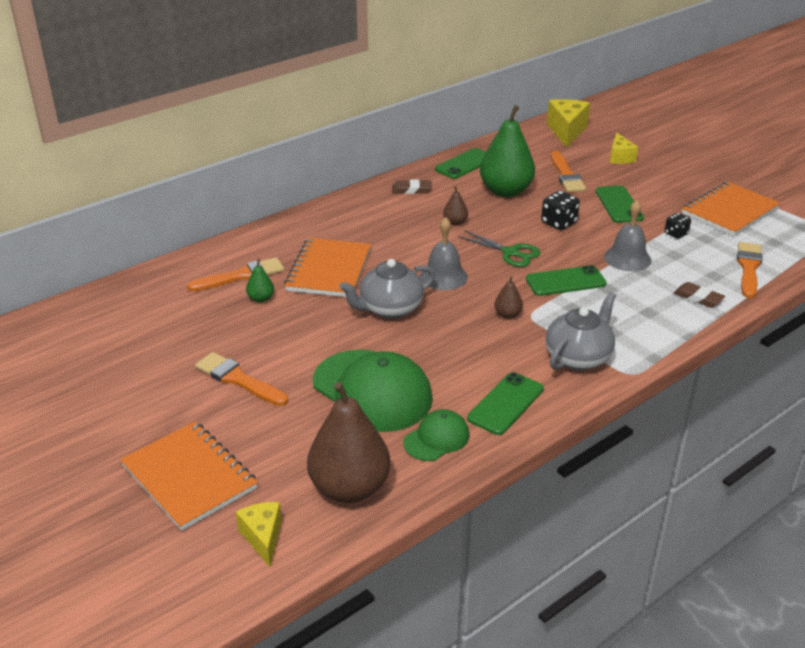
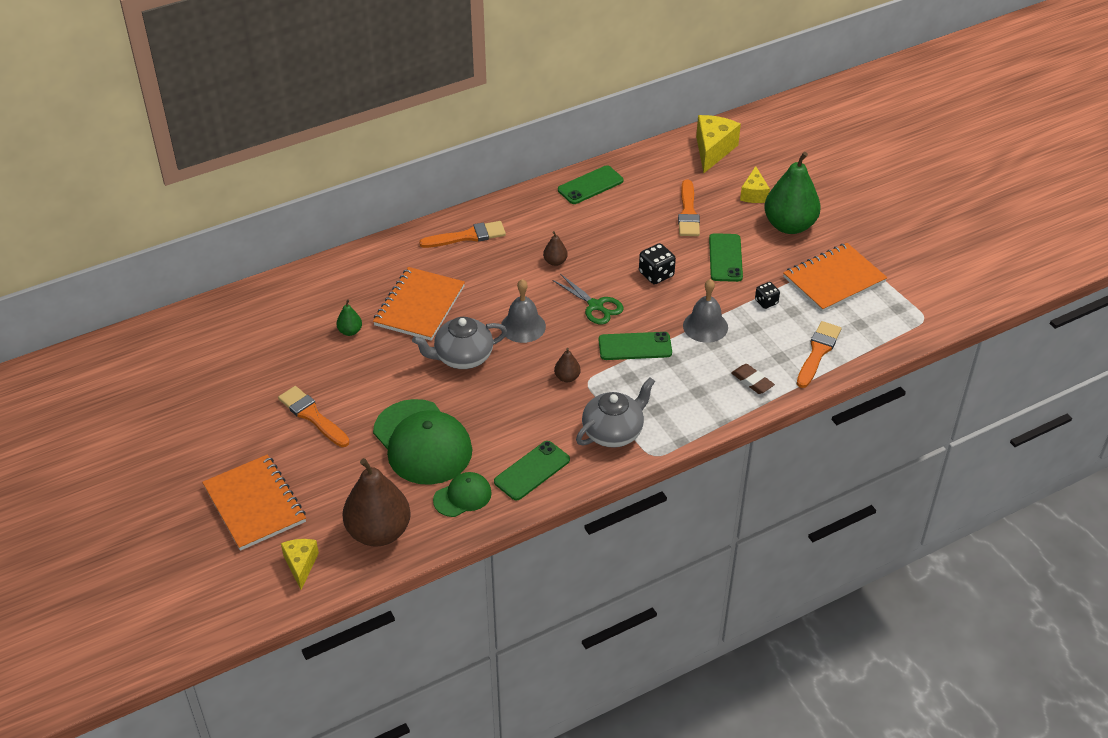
camera: 10 degrees right, 10 degrees up
(241, 276) = (338, 303): orange brush -> orange brush (467, 236)
(411, 190) = (526, 214): brown eraser -> none
(506, 191) = (619, 227): green pear -> green pear (789, 225)

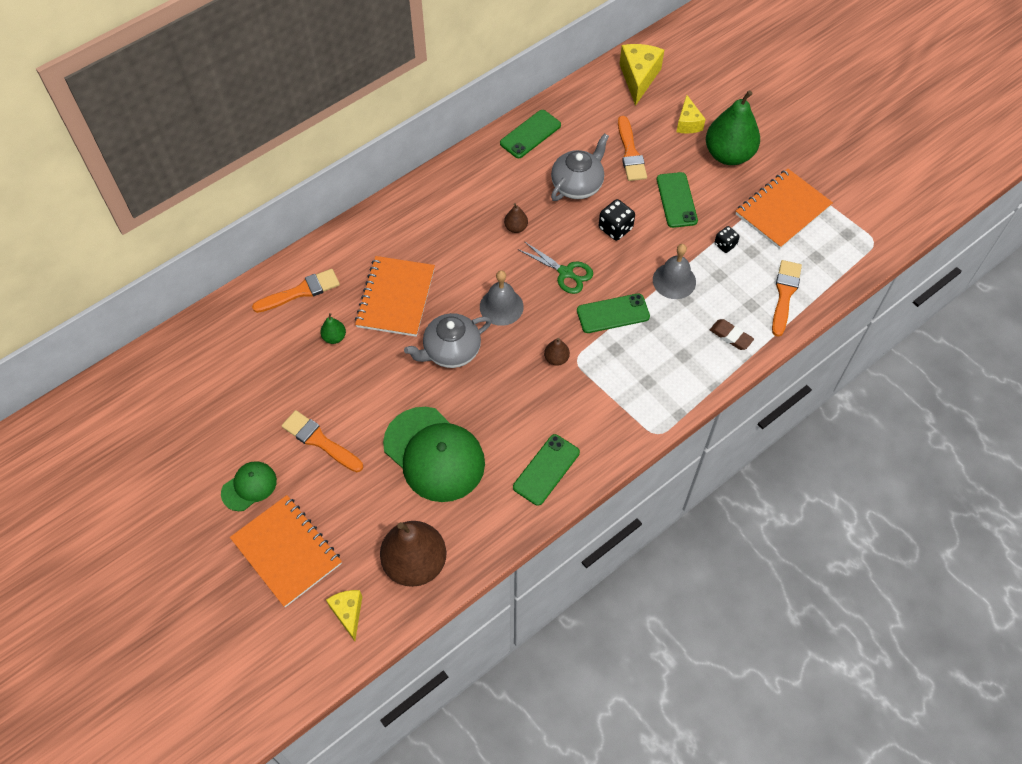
camera: 10 degrees left, 15 degrees up
(462, 496) = (486, 509): green cap -> green cap (249, 486)
(467, 236) = (424, 210): orange brush -> orange brush (301, 291)
(613, 432) = (613, 414): grey teapot -> grey teapot (577, 185)

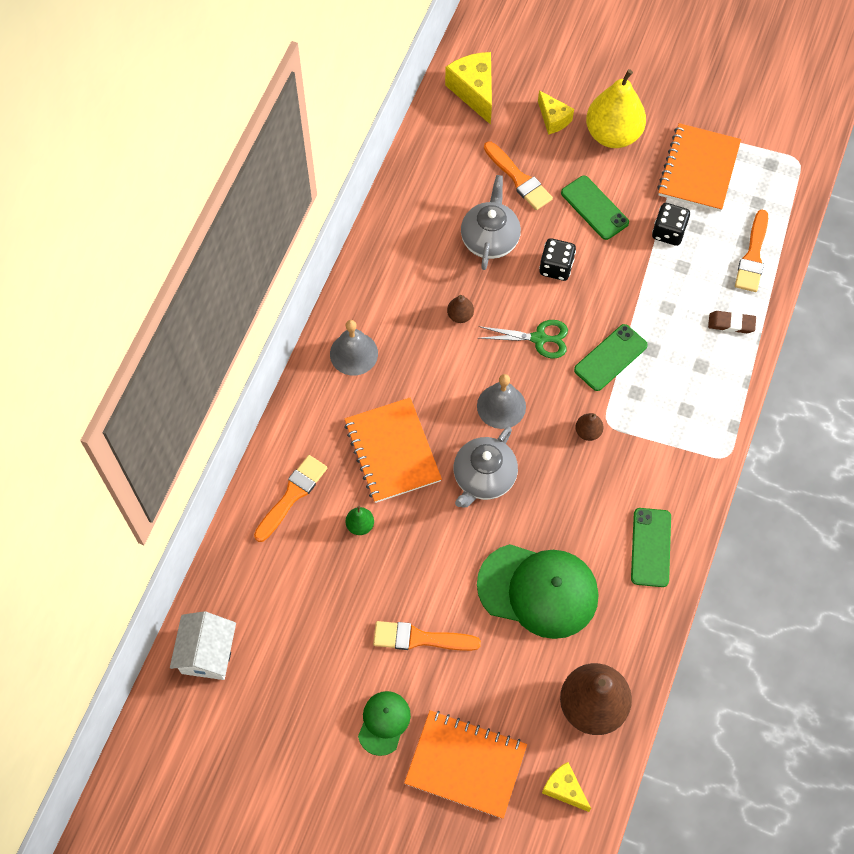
camera: 30 degrees left, 5 degrees up
(162, 368) = (207, 653): none -> white house
(530, 134) = (407, 207): green phone -> none
(674, 281) = (645, 294): grey bell -> grey bell (354, 353)
(725, 245) = (668, 232): black dice -> black dice, size x1.54
(728, 154) = (613, 134): green pear -> yellow pear
(784, 294) = (752, 256): orange brush -> orange brush turned 150 degrees counterclockwise

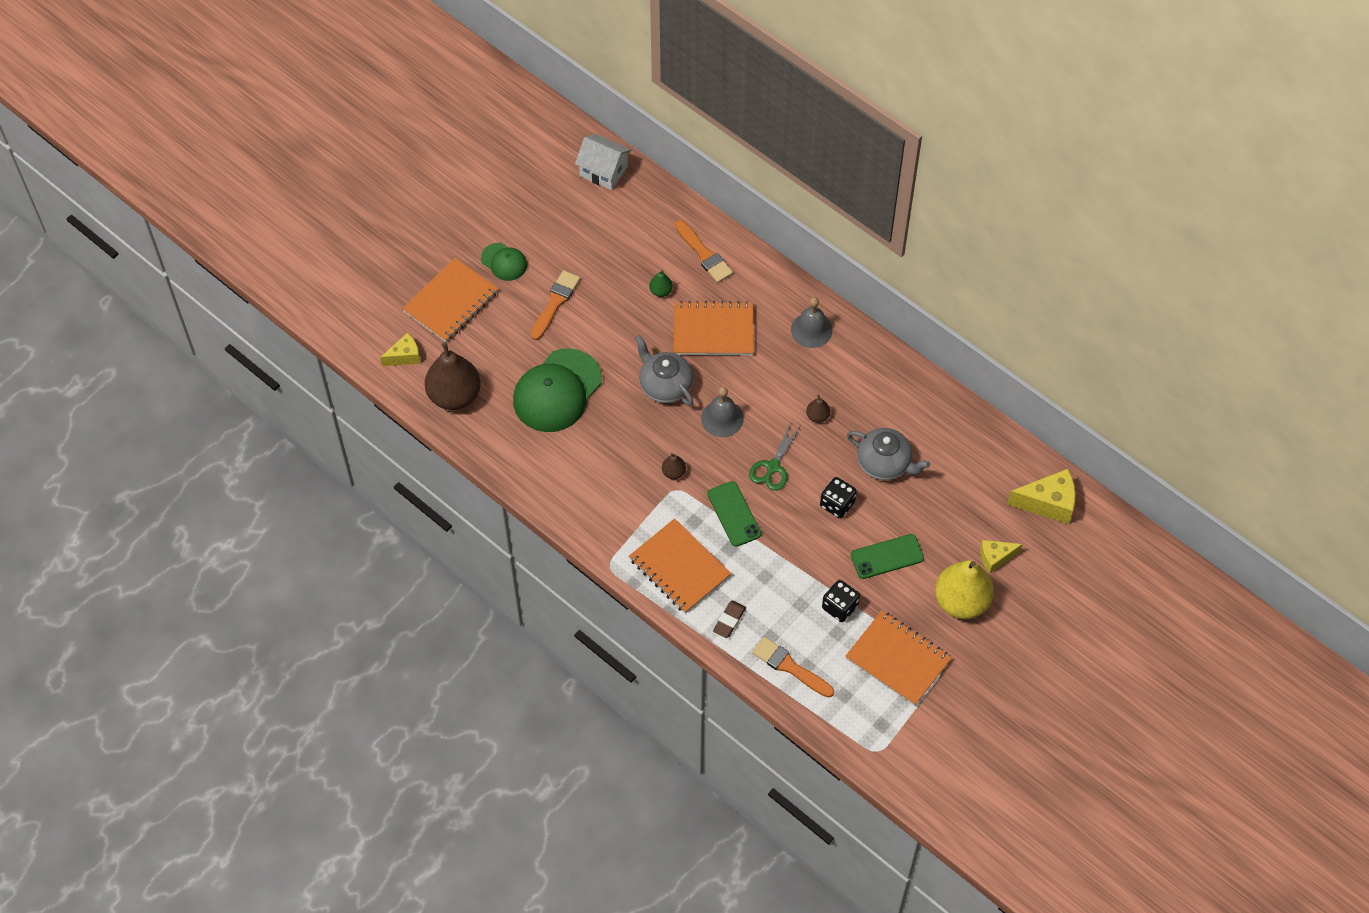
camera: 110 degrees right, 5 degrees down
(519, 179) = (939, 507): orange brush -> none
(650, 547) = (557, 480): green phone -> none
(695, 388) = (679, 567): none -> orange notebook

